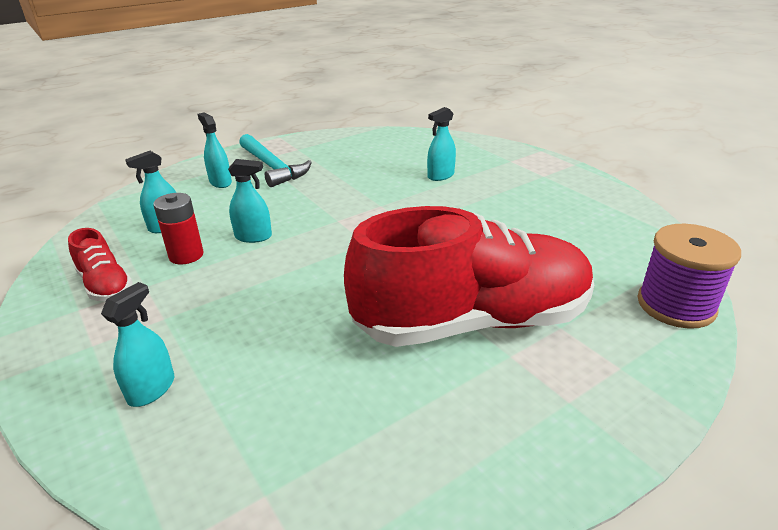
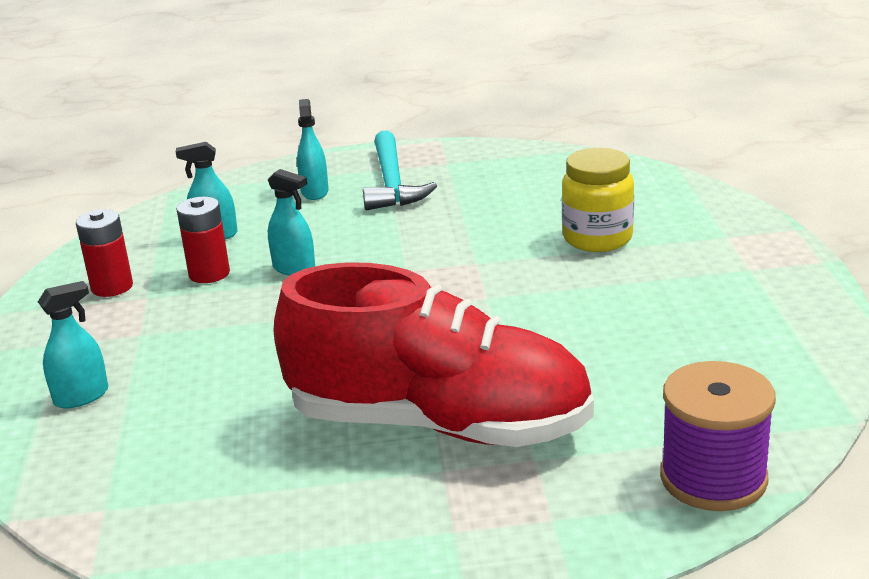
camera: 30 degrees right, 5 degrees down
(105, 285) = (112, 287): red shoe -> red battery
(440, 176) = (597, 238): turquoise spray bottle -> yellow jar

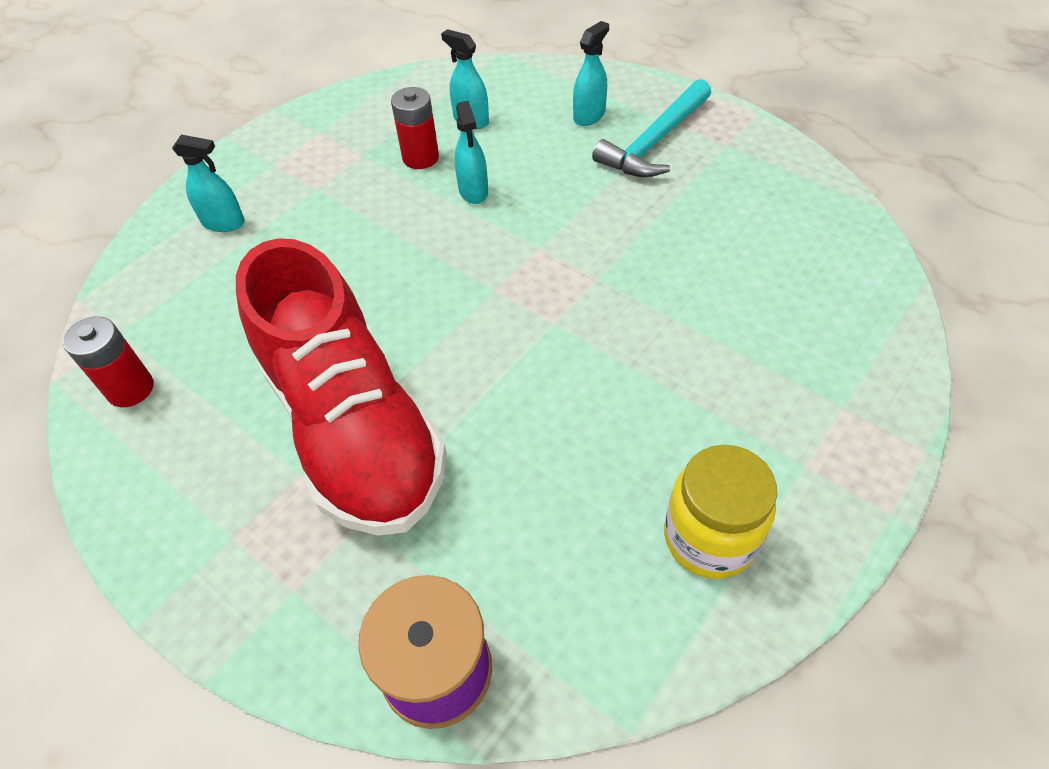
camera: 45 degrees right, 25 degrees up
(112, 287) = (356, 130): red battery -> red battery (130, 389)
(597, 238) = (724, 322): yellow jar -> yellow jar (709, 538)

